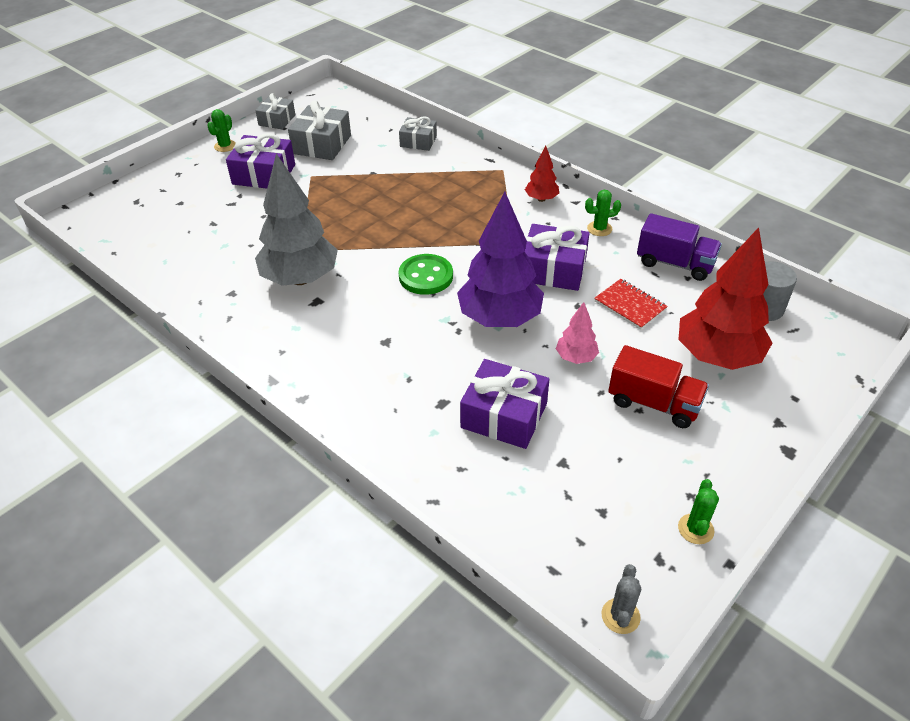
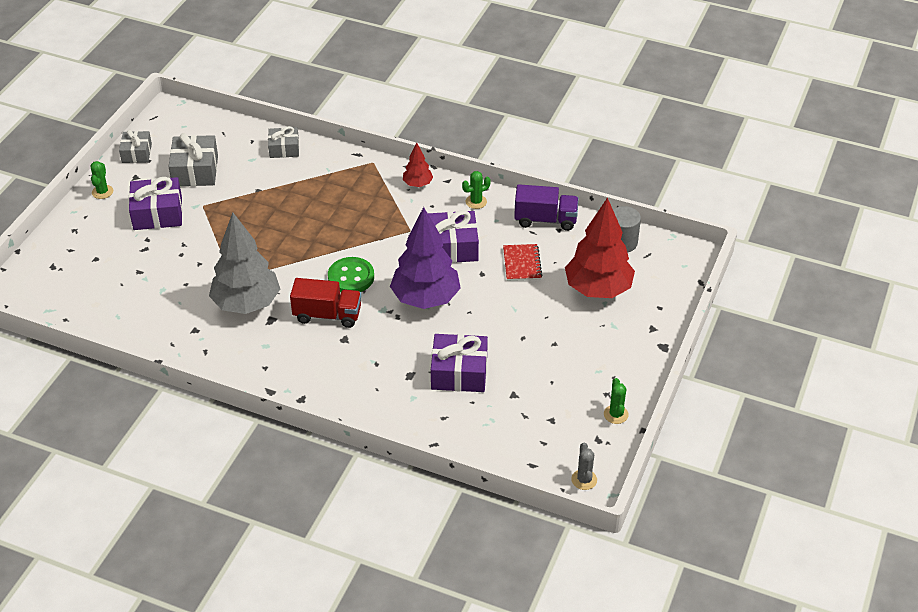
camera: 20 degrees left, 0 degrees up
(576, 357) = (495, 316): pink tree -> none
(630, 305) = (522, 264): red notebook -> red notebook turned 60 degrees clockwise
(653, 403) = (563, 336): red truck -> red truck (327, 315)

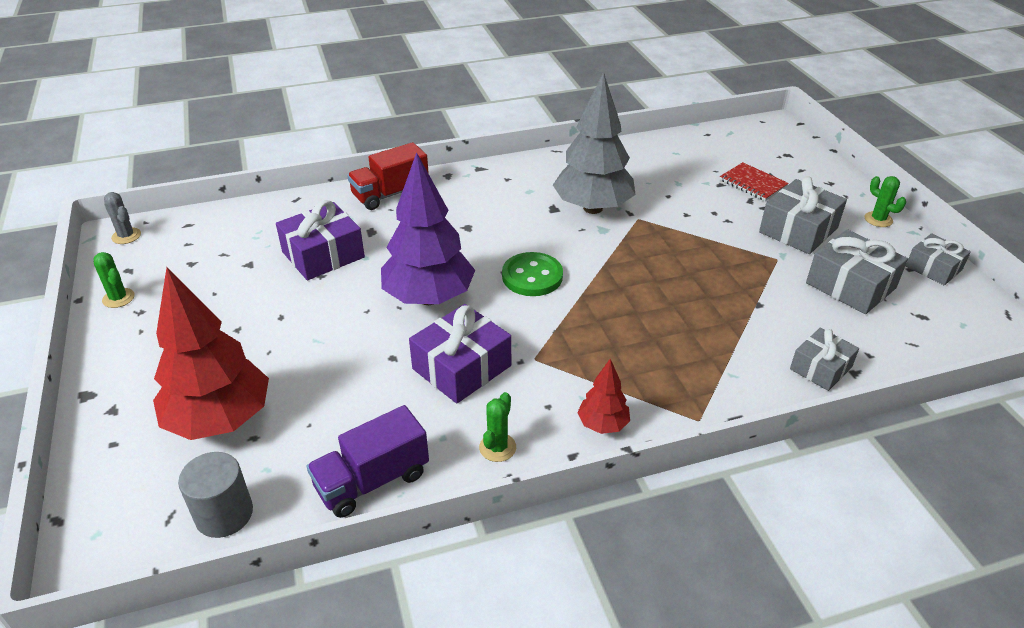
camera: 140 degrees right, 5 degrees down
(158, 213) = (798, 230): purple gift -> grey gift
(327, 315) = (509, 236): red truck -> red truck (390, 194)
(522, 264) = (352, 396): red notebook -> red notebook (752, 184)

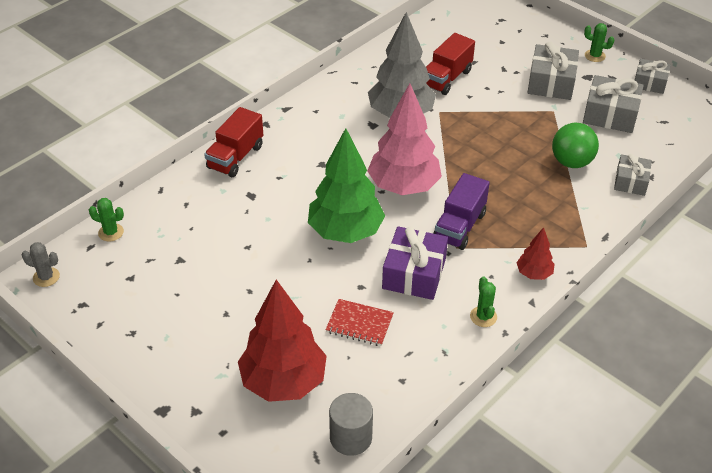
camera: 30 degrees left, 5 degrees up
(118, 298) = (101, 330): green cactus -> green cactus (111, 232)
(323, 254) = (232, 229): purple gift -> none
(372, 481) = (425, 373): purple truck -> purple truck (459, 226)
(429, 298) = (345, 232): purple tree -> green tree
(532, 276) = (404, 187): green button -> pink tree
(674, 190) = (446, 78): none -> red truck
(752, 184) = (495, 54): red notebook -> red notebook (359, 324)
(756, 319) = (571, 162): none -> green ball

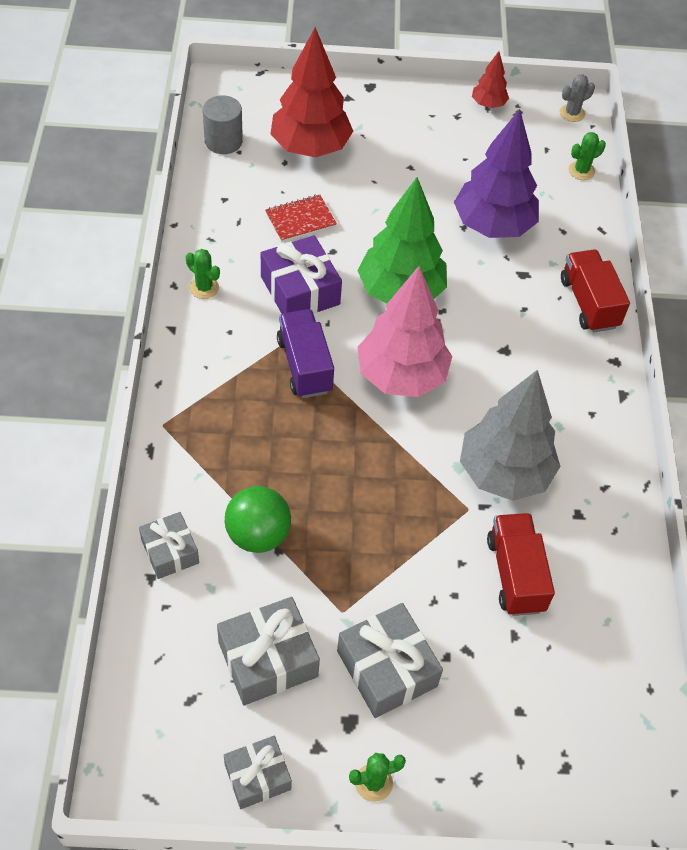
camera: 135 degrees right, 10 degrees up
(227, 234) = (493, 226): none -> purple tree
(534, 274) = (192, 358): red tree -> red tree (488, 104)

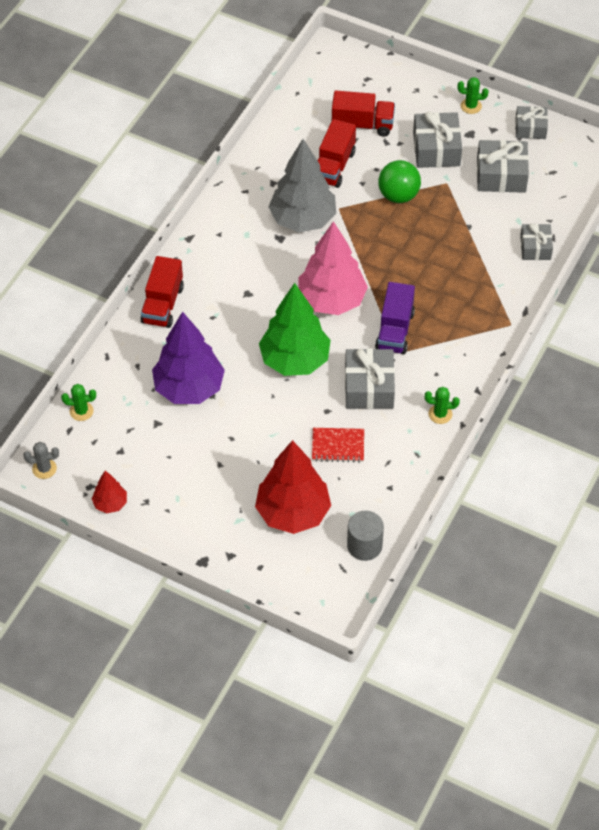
camera: 150 degrees left, 0 degrees up
(204, 288) = (440, 414): green cactus -> green cactus turned 60 degrees counterclockwise
(258, 535) = (477, 238): green ball -> green ball (398, 195)
(300, 290) = (369, 387): purple gift -> grey gift
(519, 668) = (362, 125): none -> red truck

